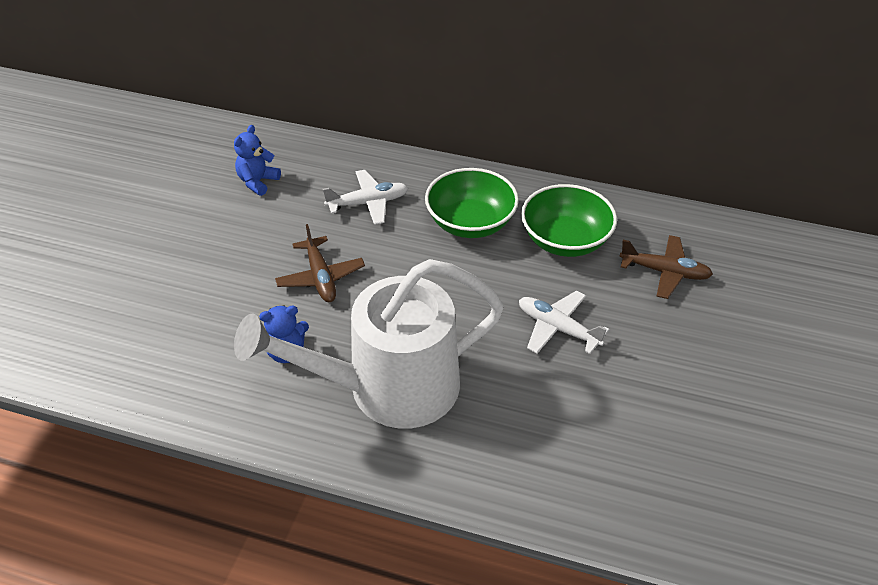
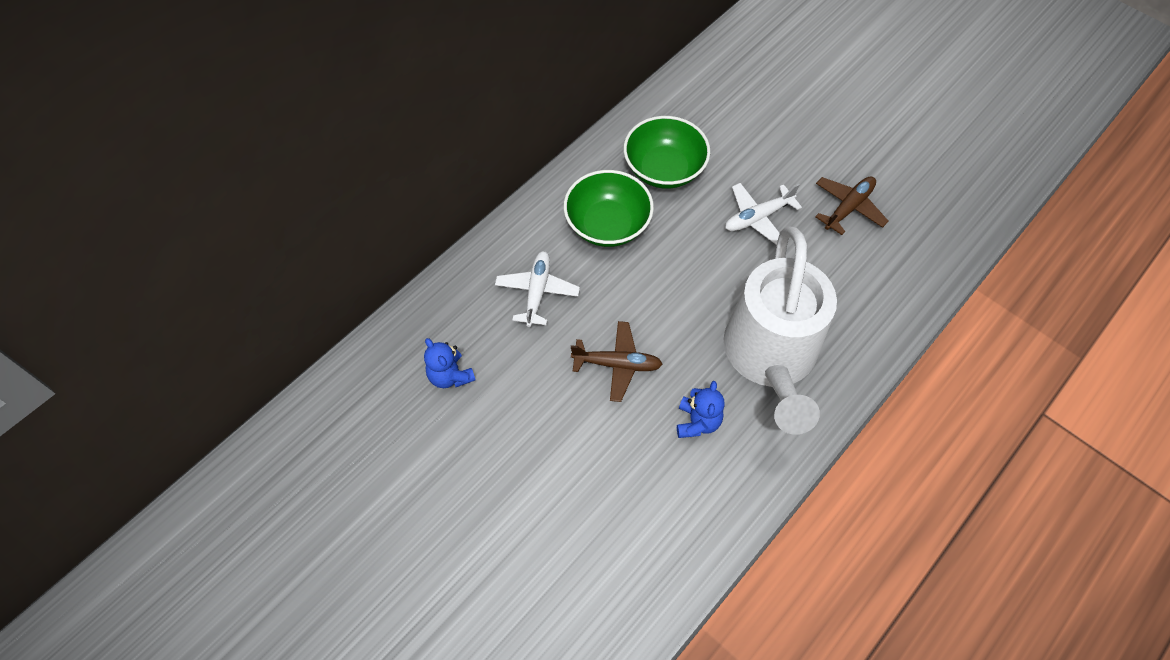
camera: 65 degrees left, 15 degrees up
(665, 272) = (731, 123): brown plane -> brown plane (848, 208)

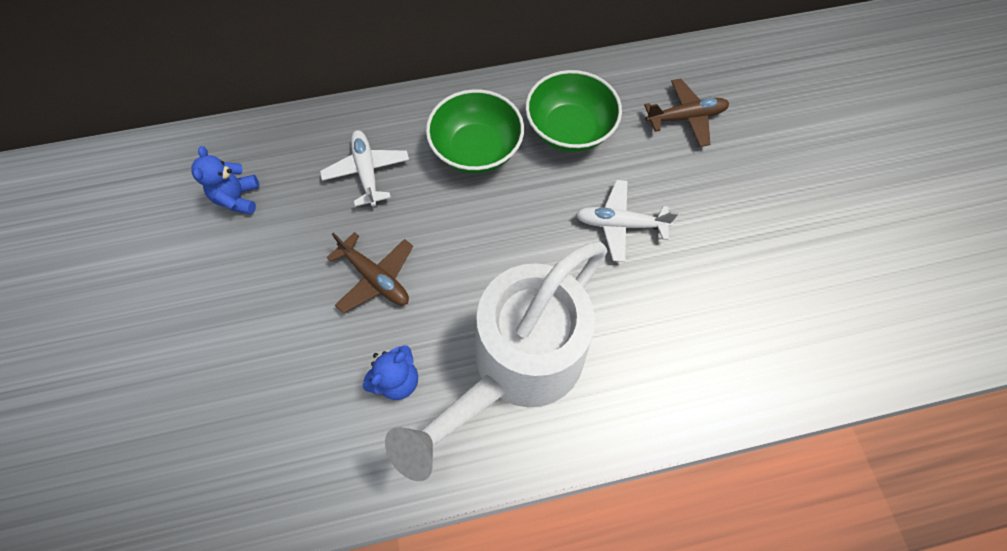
camera: 35 degrees right, 5 degrees up
(537, 292) = (367, 172): white plane -> white plane turned 60 degrees counterclockwise
(848, 208) = (721, 269): brown plane -> brown plane (685, 118)

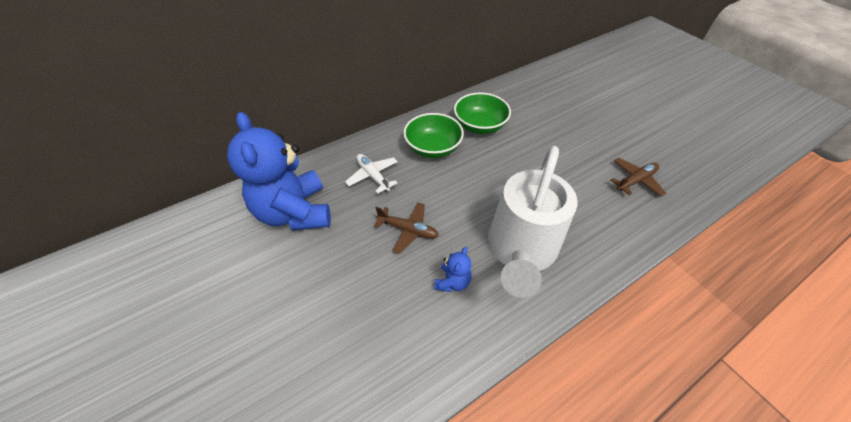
camera: 20 degrees left, 15 degrees down
(238, 198) = (295, 212): blue teddy bear -> blue teddy bear, size x2.39
(620, 224) = (534, 162): white plane -> none
(685, 118) = (537, 106): brown plane -> brown plane (635, 181)

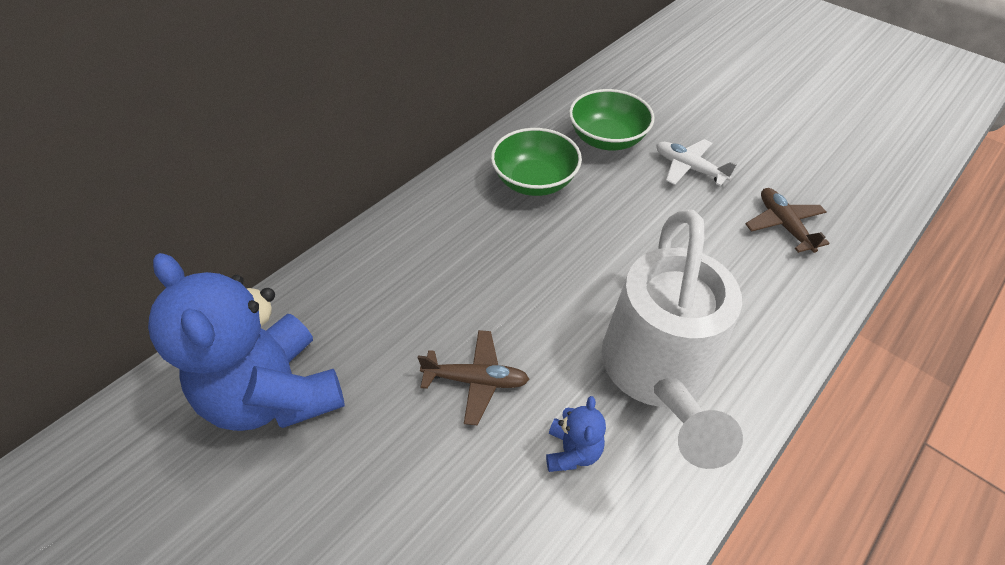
camera: 15 degrees left, 0 degrees up
(373, 176) = (390, 300): white plane -> white plane (689, 168)
(433, 148) = (473, 232): green bowl -> green bowl (607, 139)
(635, 181) = (783, 225): brown plane -> brown plane turned 60 degrees counterclockwise

